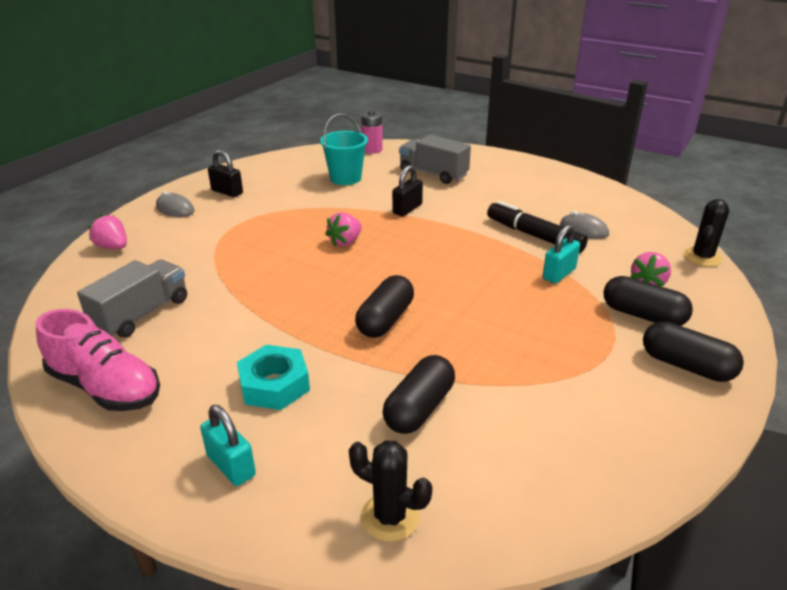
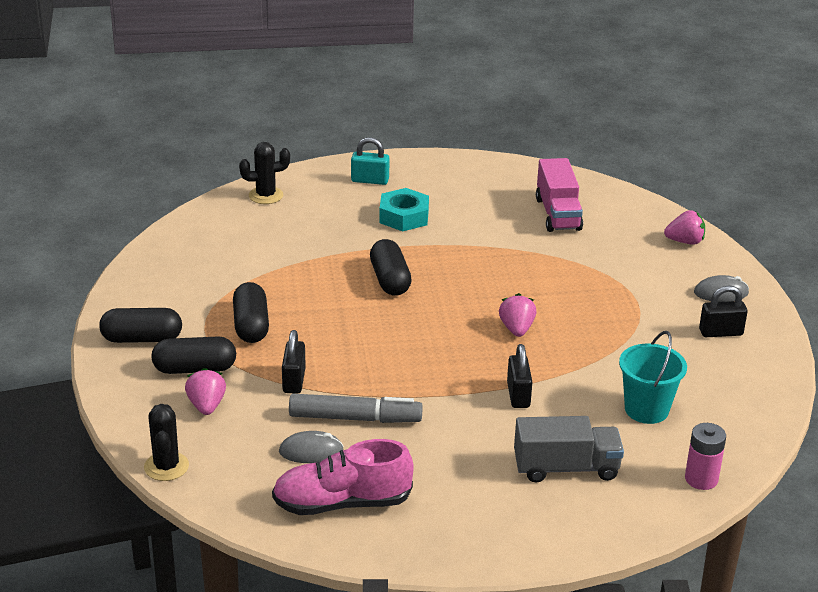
camera: 140 degrees right, 0 degrees up
(105, 387) = (495, 178): pink shoe -> pink shoe (342, 503)
(142, 314) = (557, 214): grey truck -> pink truck
(419, 408) = (302, 241): black capsule -> black capsule (251, 325)
(534, 236) = (355, 418): black marker -> grey marker
(559, 274) = (294, 381): turquoise padlock -> black padlock

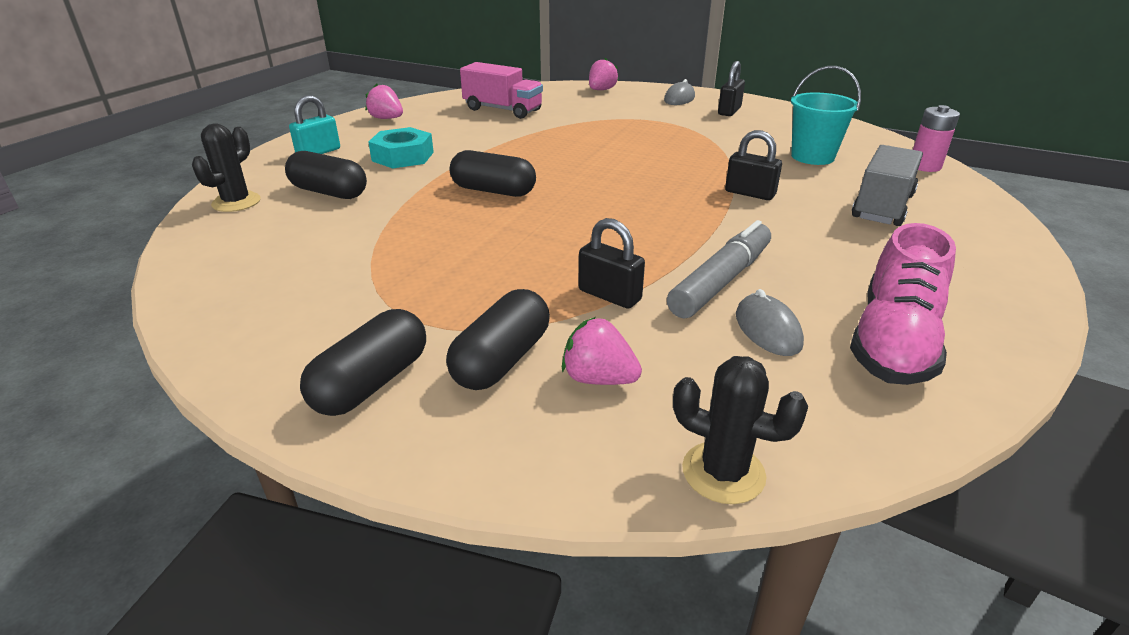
camera: 55 degrees left, 0 degrees up
(251, 325) = (463, 287): black capsule -> black capsule (329, 192)
(311, 451) = (767, 329): grey mouse -> grey mouse turned 45 degrees counterclockwise
(516, 329) = (645, 166): pink strawberry -> pink strawberry (387, 119)

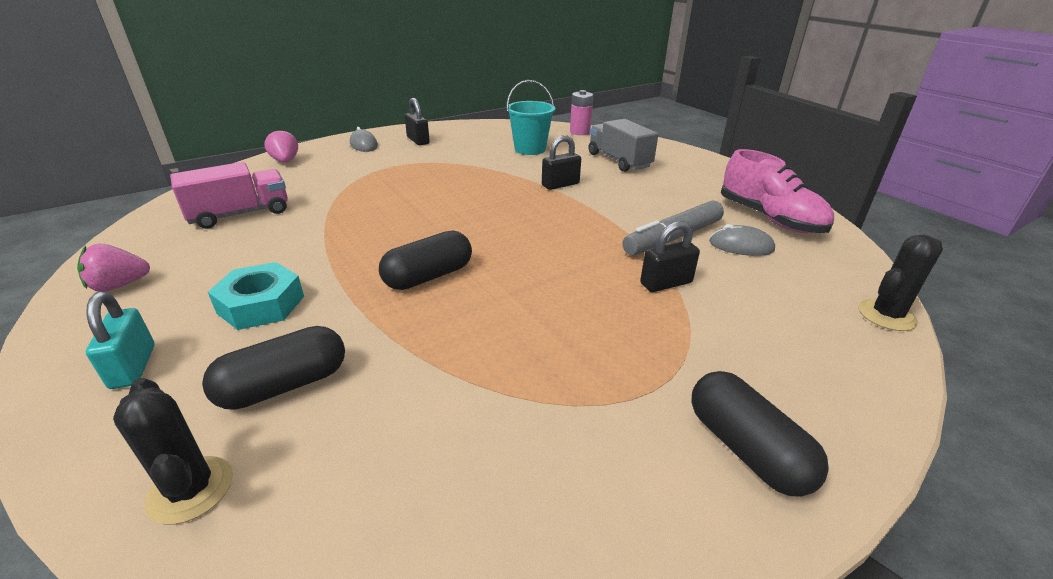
camera: 60 degrees left, 0 degrees up
(501, 360) = (735, 361): black capsule -> none
(598, 379) = (776, 325): pink strawberry -> none
(720, 281) = (673, 238): grey marker -> grey marker turned 105 degrees counterclockwise

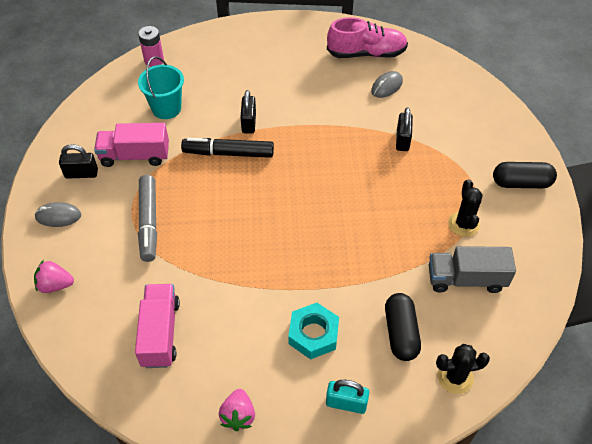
camera: 60 degrees left, 20 degrees up
(428, 276) = (331, 242): black capsule -> none
(458, 152) = (135, 156): none -> pink truck
(506, 186) = (228, 153): none -> black marker
(619, 161) = (232, 70): grey truck -> grey truck (466, 279)
(673, 238) = (360, 109): grey marker -> grey marker (149, 222)
(886, 315) = (473, 79): black cactus -> black cactus (463, 224)

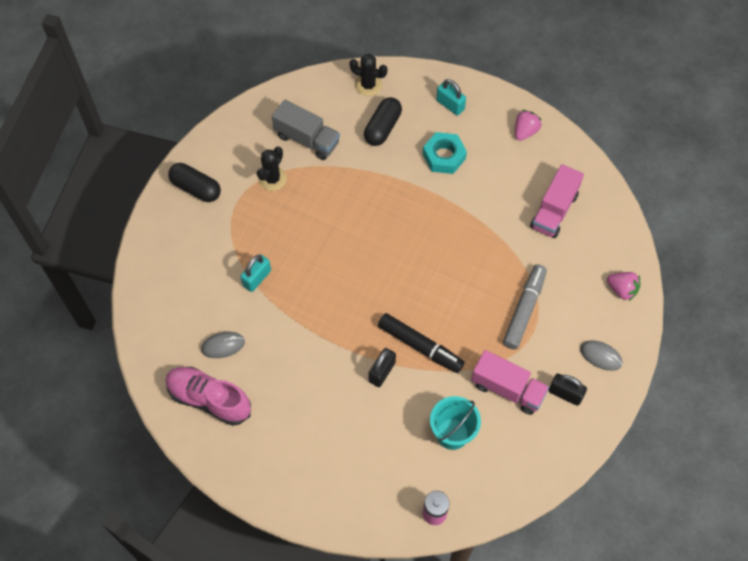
camera: 150 degrees left, 10 degrees up
(402, 140) = (257, 278): black padlock -> turquoise padlock

